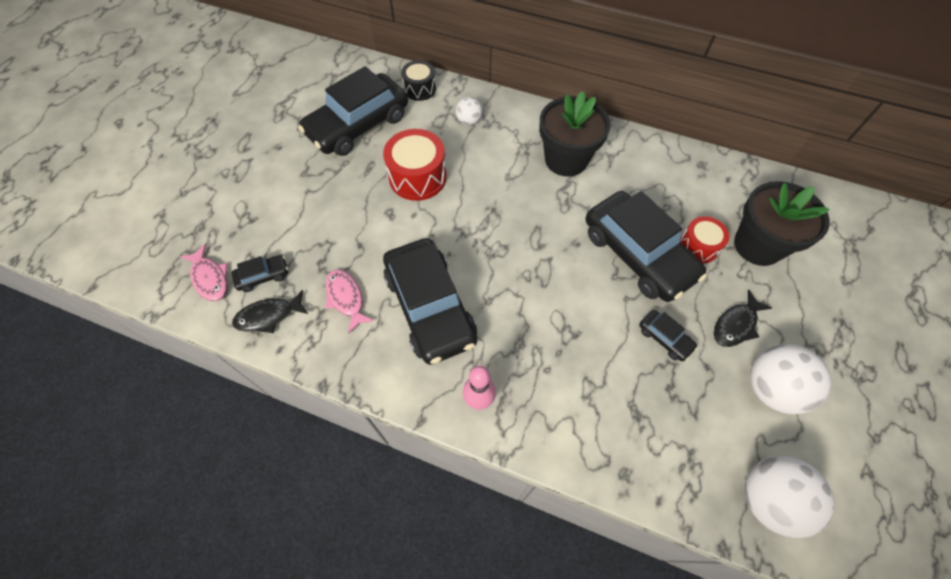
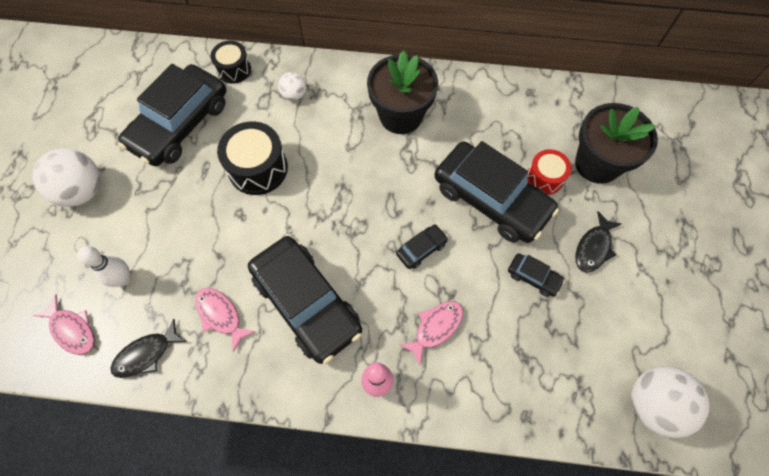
camera: 15 degrees left, 5 degrees up
(263, 276) = (128, 313): black car -> black car (421, 249)
(268, 245) = (123, 279): none -> white bowling pin
(417, 177) = (258, 168): red drum -> black drum
(551, 362) = (435, 328): none -> pink fish
(771, 388) = (636, 301): white ball -> white ball (82, 191)

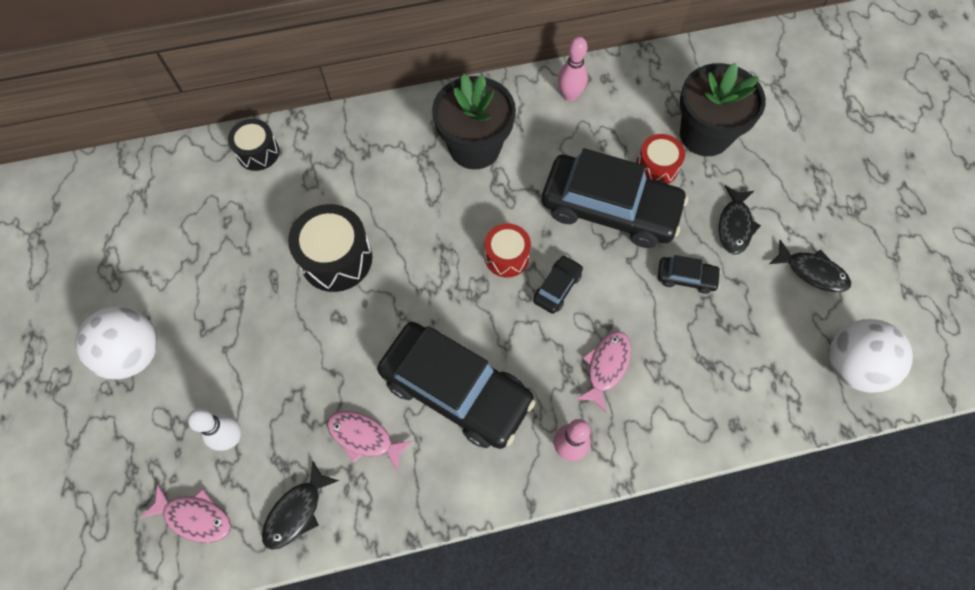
camera: 20 degrees left, 0 degrees up
(180, 124) = (220, 237): black car -> none
(294, 95) = (342, 161): white ball -> none
(390, 210) = (507, 257): none -> red drum
(495, 97) = (570, 95): none -> pink bowling pin
(648, 310) = (812, 272): none -> black fish

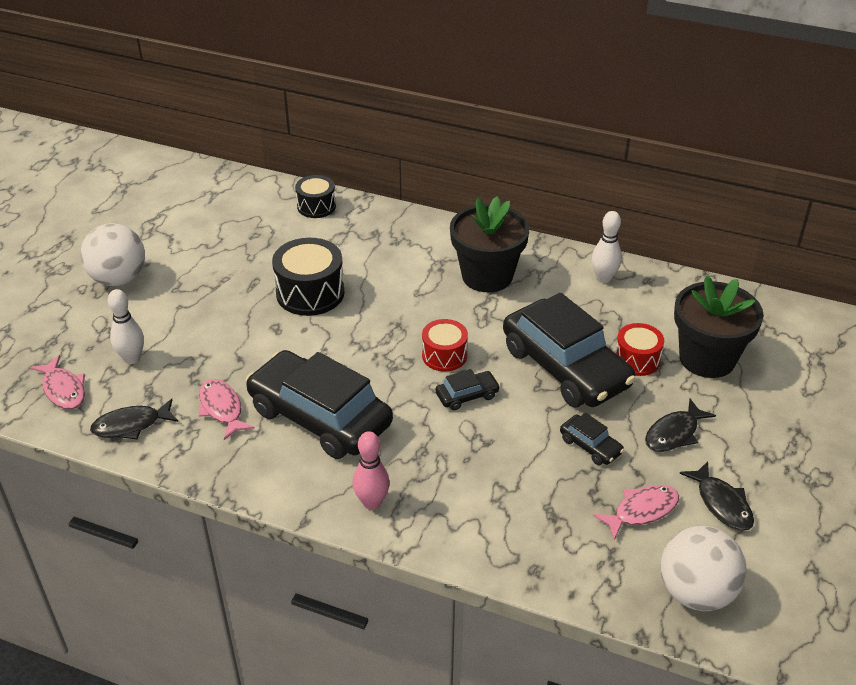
camera: 35 degrees right, 25 degrees down
(456, 390) = (319, 417): black car -> black car turned 150 degrees clockwise
(570, 95) = (603, 278): pink bowling pin -> white bowling pin
(606, 367) = (457, 468): pink fish -> pink fish (641, 511)

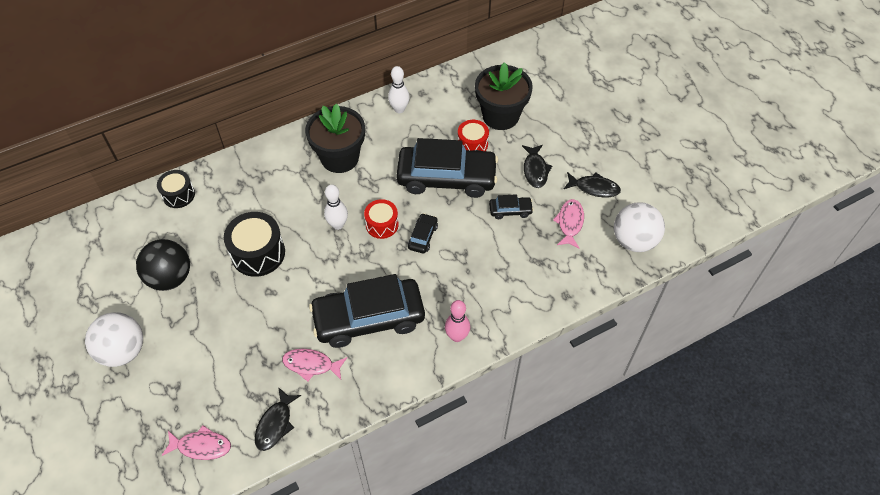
camera: 50 degrees left, 15 degrees up
(132, 358) = (213, 388): white bowling pin -> white bowling pin (338, 225)
(223, 257) = (170, 277): none -> black ball

